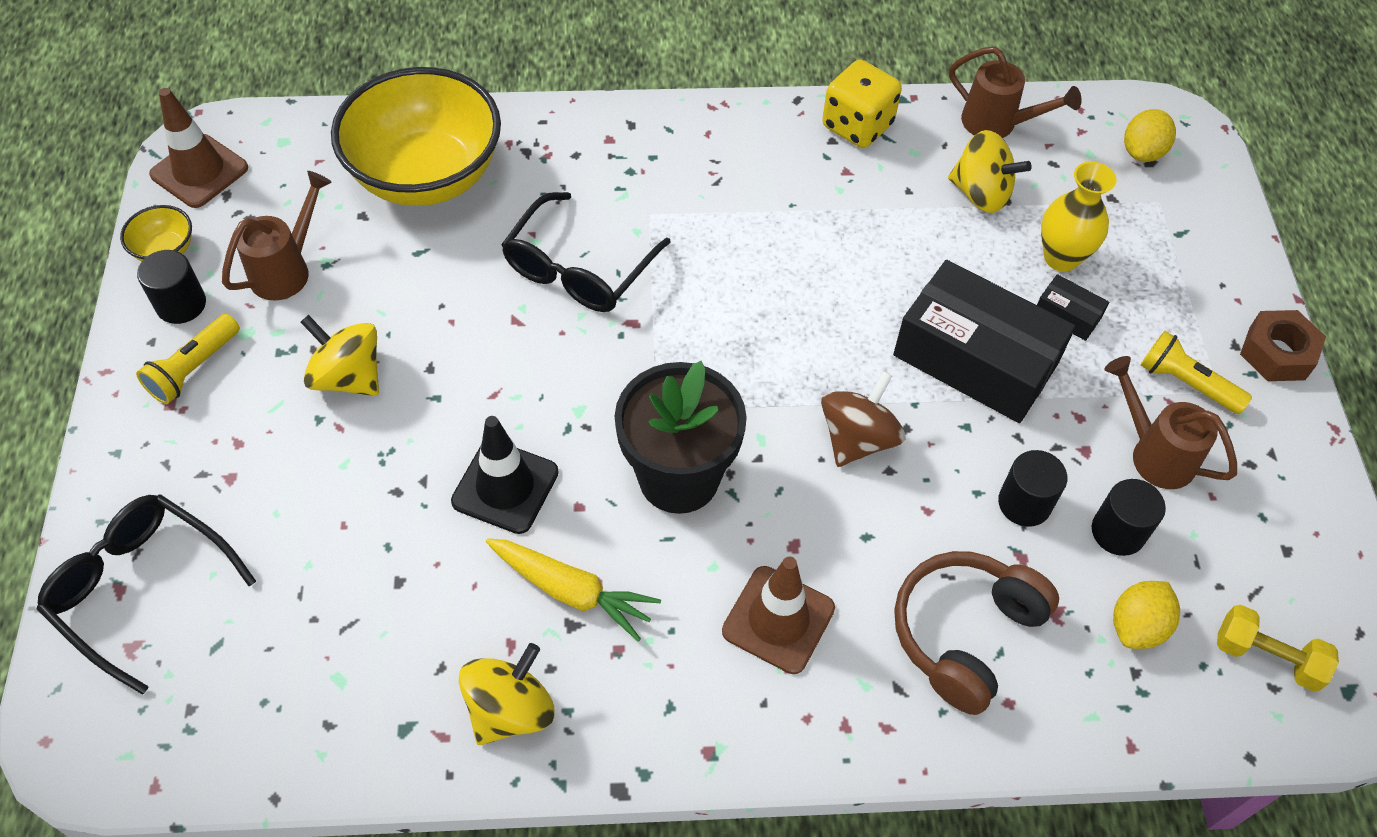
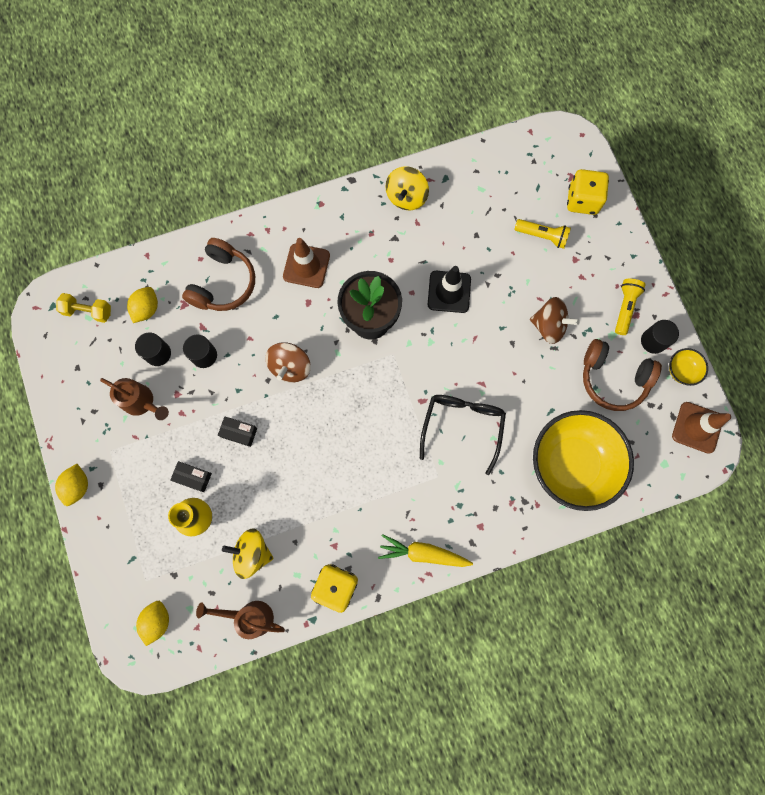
camera: 165 degrees right, 20 degrees up
(141, 589) = (582, 200): black glasses -> yellow dice
(287, 269) = (613, 379): brown watering can -> brown headphones
(348, 377) = (549, 326): yellow spinning top -> brown spinning top
(572, 591) = (400, 252): yellow carrot -> yellow carrot (423, 553)
(975, 359) = (239, 432): black box -> black box, size x0.42
(1185, 383) = (127, 451): yellow flashlight -> yellow flashlight (542, 236)
(1277, 353) = (78, 486): brown nut -> yellow lemon

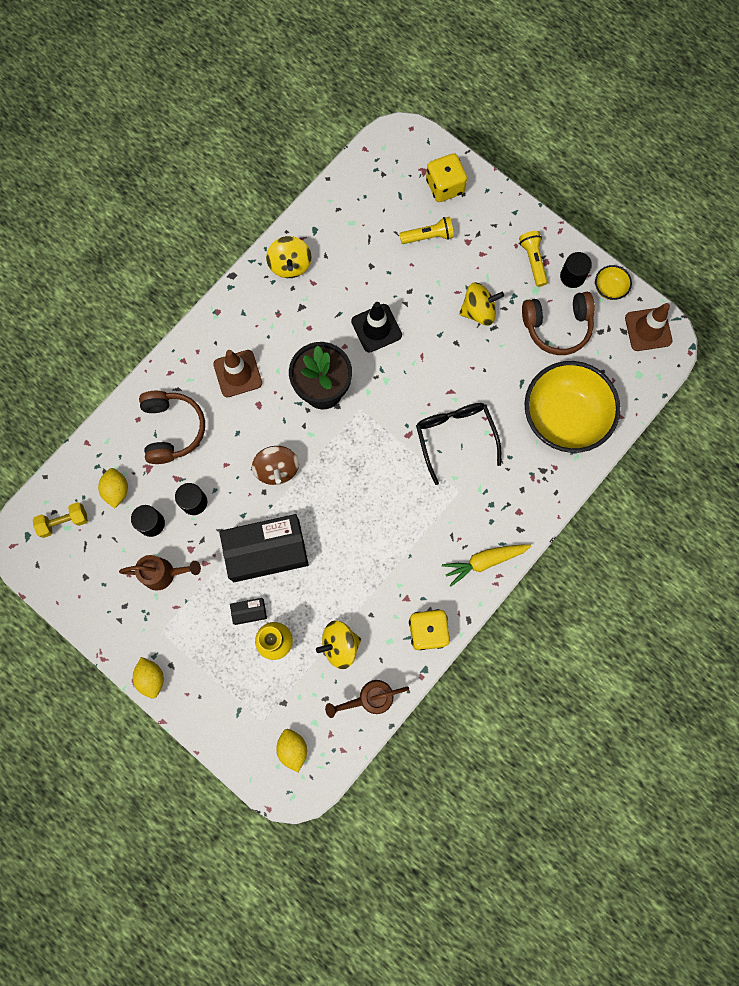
camera: 30 degrees left, 0 degrees up
(239, 432) = (266, 551): black box -> black box, size x2.39
(549, 326) = (478, 311): brown spinning top -> yellow spinning top

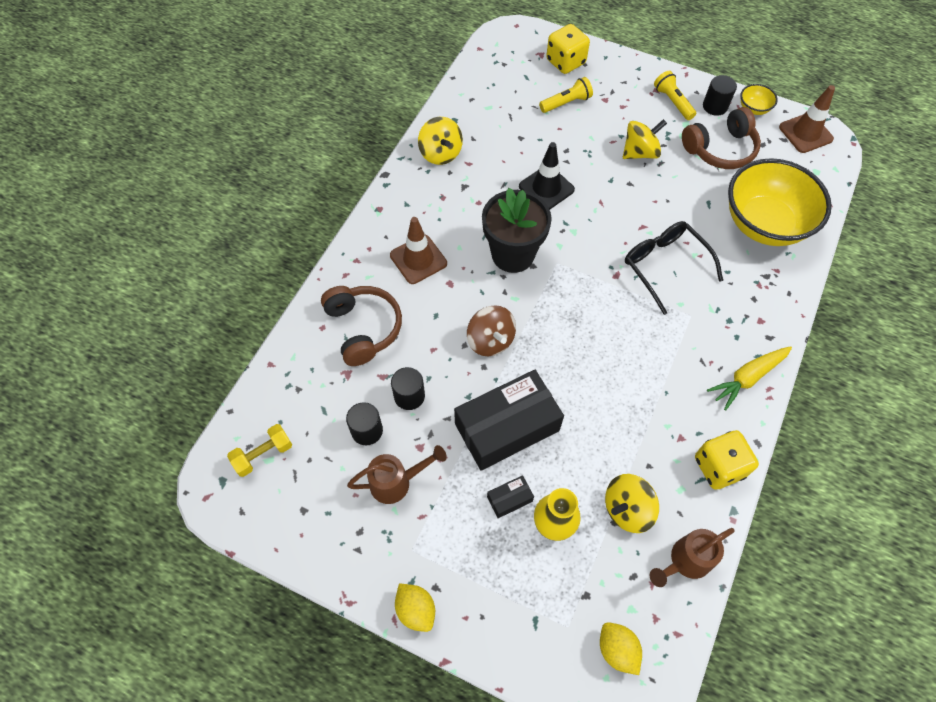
camera: 15 degrees left, 15 degrees down
(116, 490) = (317, 405): yellow lemon -> none

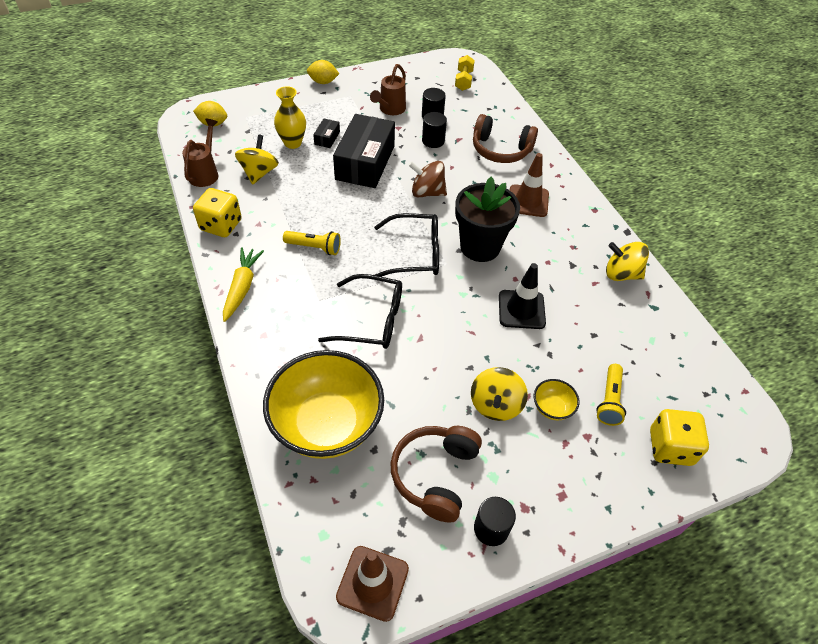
camera: 130 degrees right, 10 degrees down
(571, 291) = (415, 254): none -> black glasses
(672, 102) = (532, 493): yellow flashlight -> yellow flashlight (314, 247)
(753, 109) = (453, 566): yellow bowl -> yellow bowl (552, 408)

